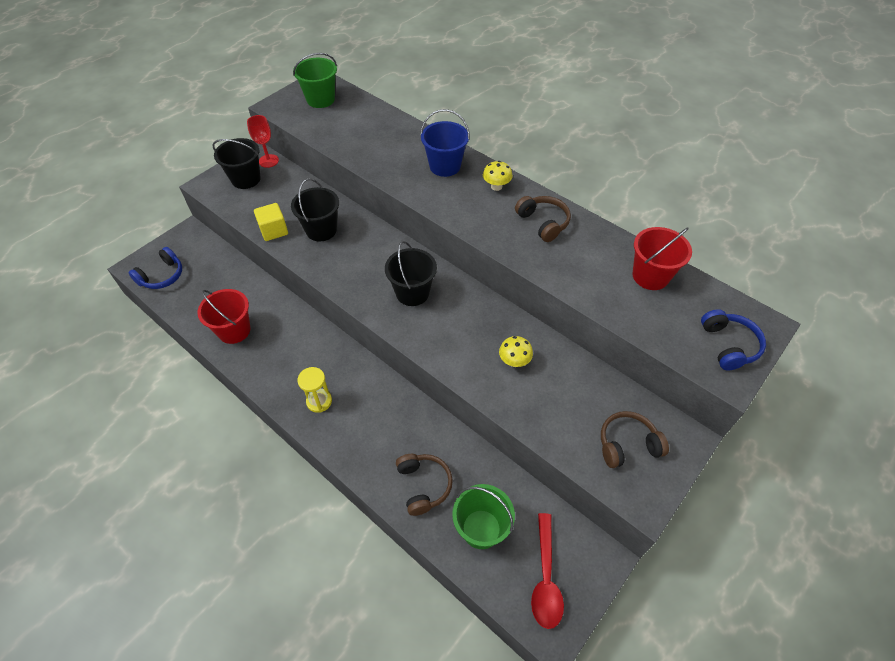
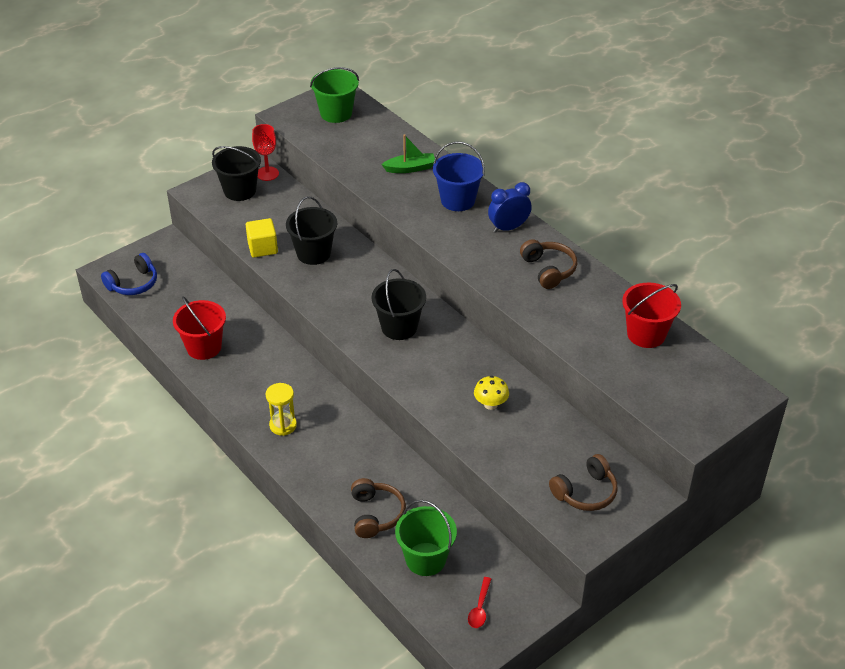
camera: 10 degrees right, 10 degrees down
(396, 141) = (410, 168): none -> green boat
(496, 186) = (508, 228): yellow mushroom -> blue clock
(545, 578) = (480, 608): red spoon -> red spoon, size x0.56
(627, 444) = (585, 492): brown headphones -> brown headphones turned 150 degrees clockwise
(728, 345) = (703, 406): blue headphones -> none

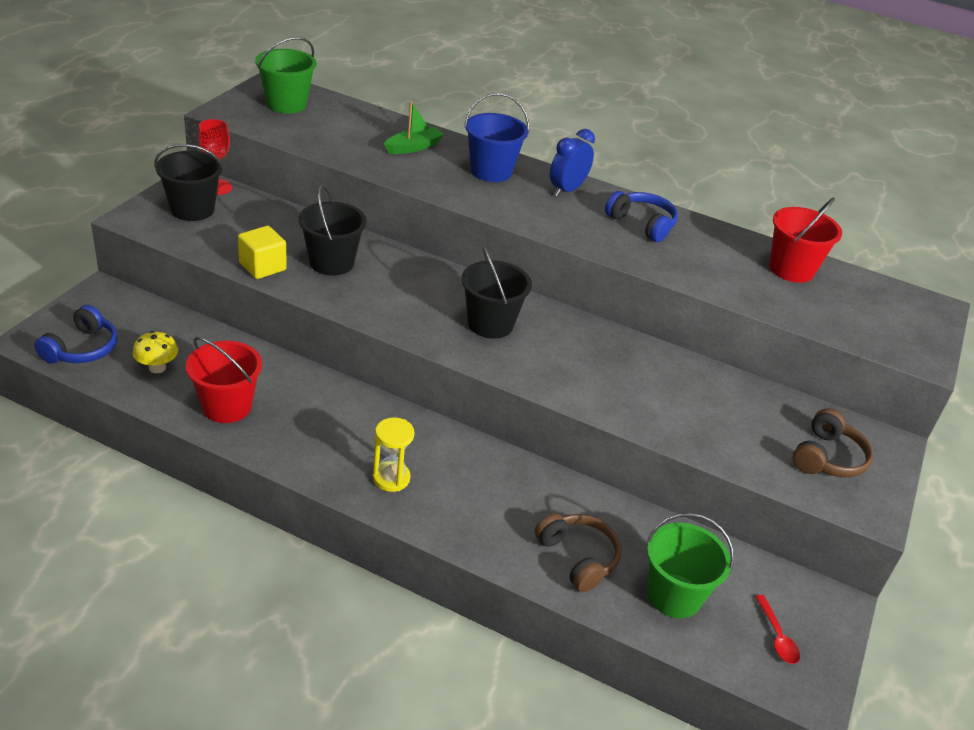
camera: 30 degrees left, 5 degrees down
(490, 404) = (654, 386): yellow mushroom -> yellow mushroom (157, 368)
(548, 270) = (642, 224): brown headphones -> blue headphones

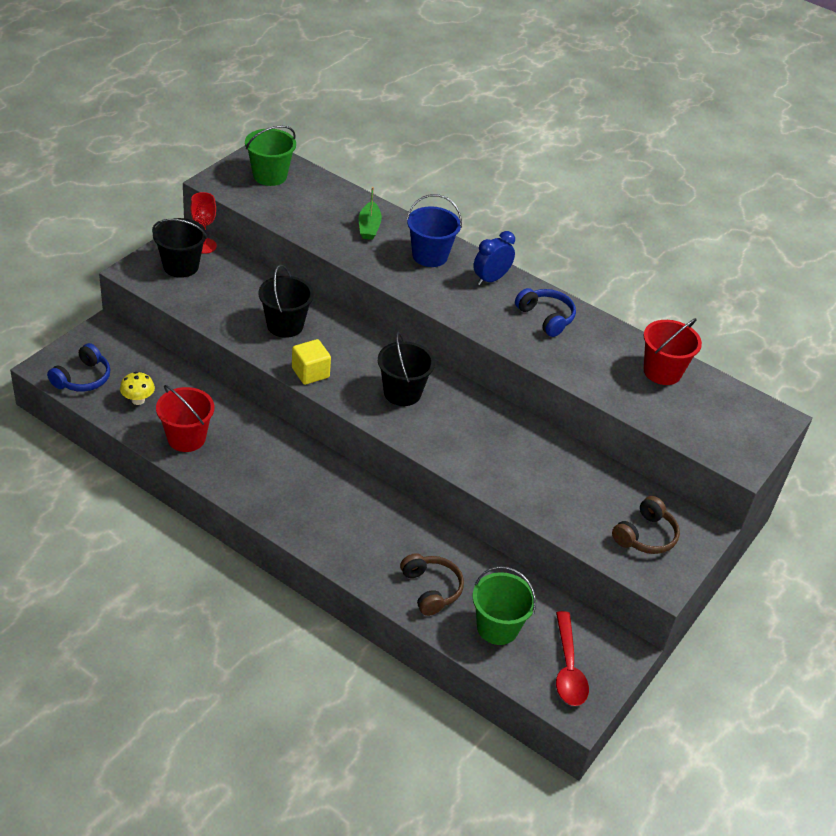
camera: 10 degrees right, 5 degrees up
(262, 267) = (228, 325): yellow cube -> yellow cube (310, 372)
(391, 478) = (301, 510): yellow hourglass -> none
(413, 147) = (369, 227): green boat -> green boat turned 120 degrees clockwise
(777, 636) = (568, 668): red spoon -> red spoon, size x1.77

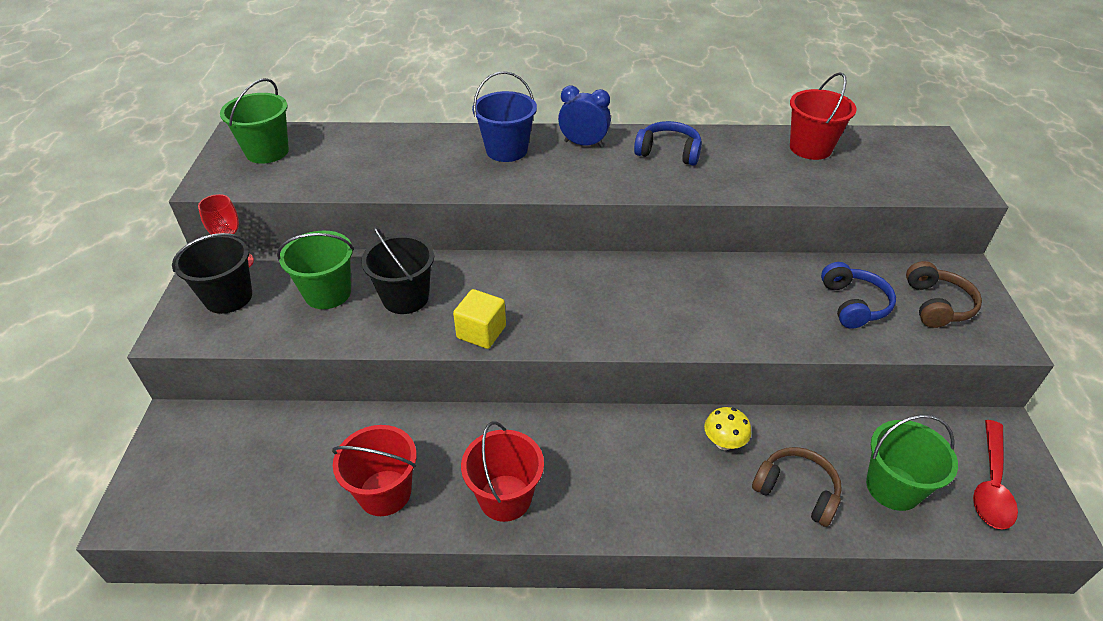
camera: 30 degrees left, 0 degrees up
(83, 378) = (191, 499): blue headphones -> blue headphones (853, 304)
(138, 400) = (286, 483): yellow mushroom -> yellow mushroom (723, 442)
(241, 296) = (327, 293): none -> green bucket
(251, 482) = (505, 498): none -> red bucket
(369, 227) = (420, 152): green boat -> none
(402, 393) = (591, 299): black bucket -> none
(490, 279) = (583, 144): blue clock -> blue clock turned 90 degrees clockwise
(568, 668) = (991, 484): red spoon -> red spoon turned 60 degrees clockwise

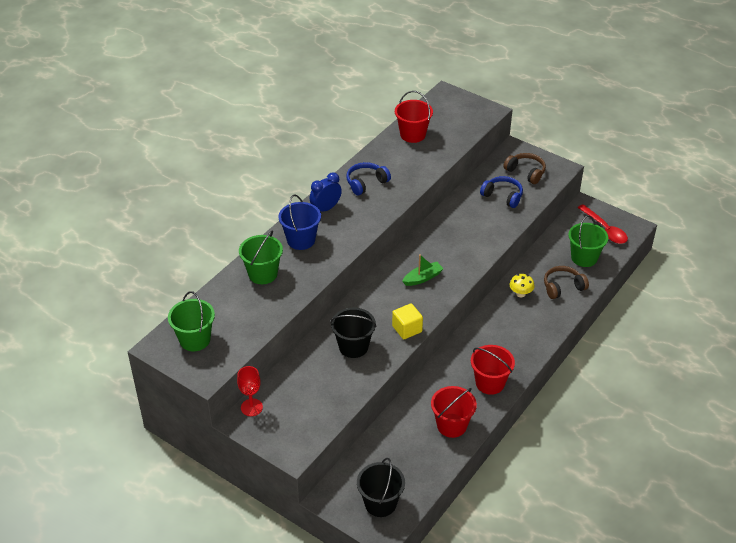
camera: 55 degrees left, 0 degrees up
(228, 297) = (283, 420): black bucket -> black bucket (380, 503)
(327, 293) = (319, 377): green bucket -> green bucket (263, 274)
(595, 301) = (422, 278): none -> green boat

